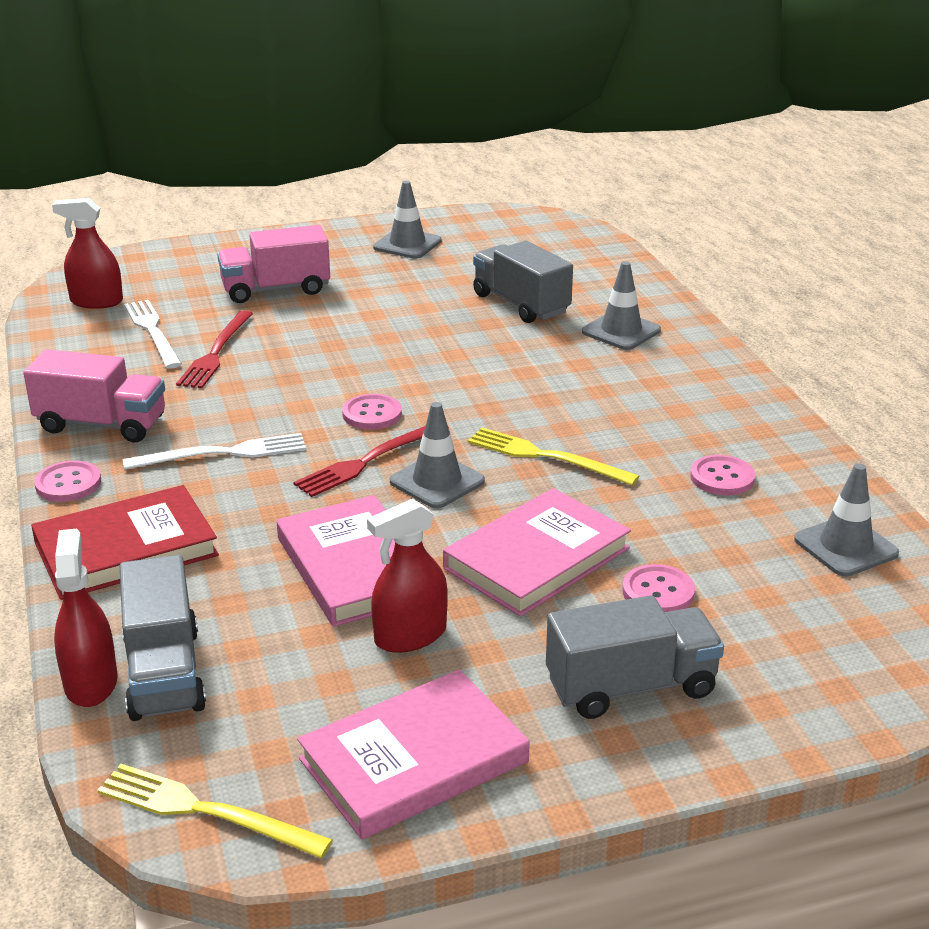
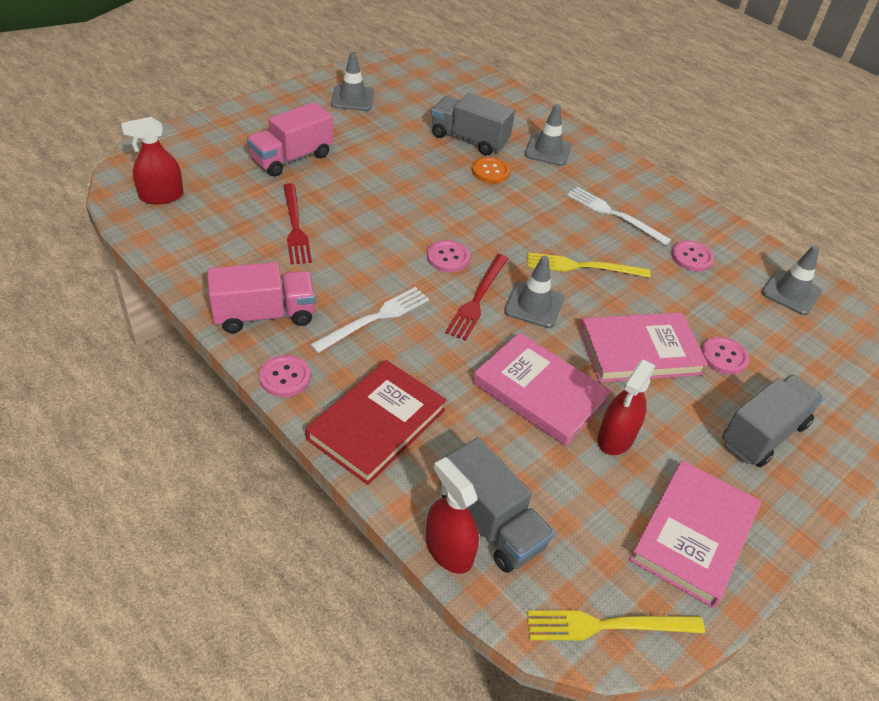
camera: 30 degrees left, 15 degrees up
(152, 332) = (231, 217): white fork -> white fork (614, 215)
(517, 340) = (490, 171): none -> orange button
(536, 558) = (639, 351): pink book -> pink book turned 60 degrees clockwise

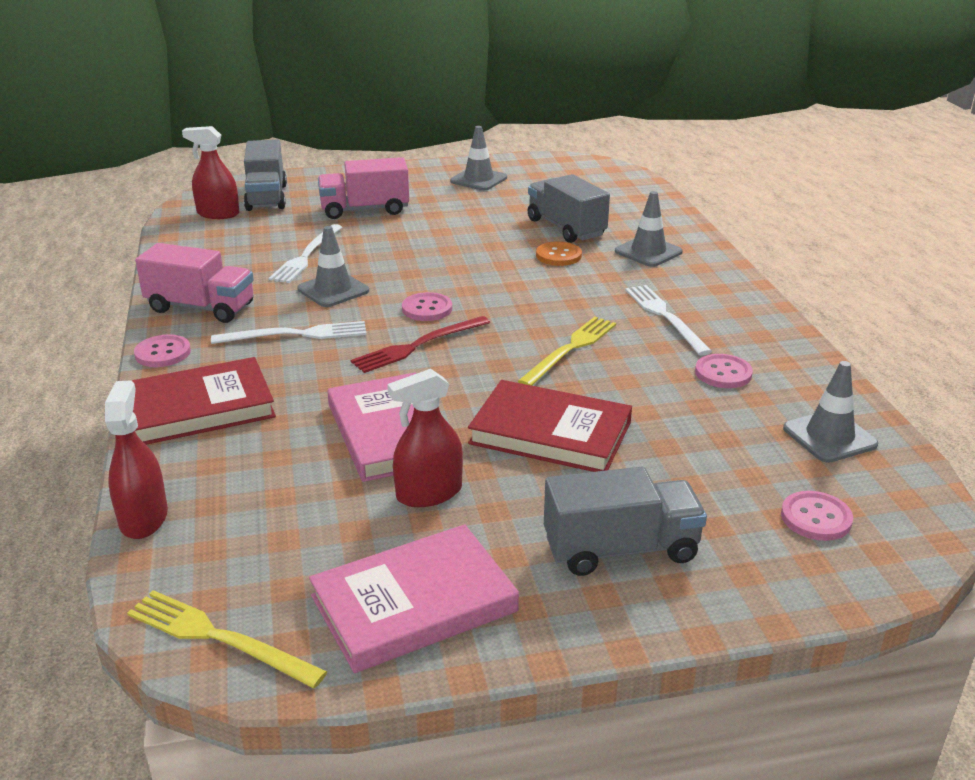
camera: 35 degrees right, 15 degrees down
(295, 226) = (306, 256): red fork -> white fork
(490, 523) = (208, 513): grey truck -> grey truck (266, 197)
(534, 305) = (473, 365): grey traffic cone -> grey traffic cone (333, 290)
(582, 267) = (570, 349): yellow fork -> yellow fork turned 90 degrees clockwise
(639, 351) = (550, 433): pink book -> red book
(724, 357) = (655, 467): pink button -> pink button (816, 518)

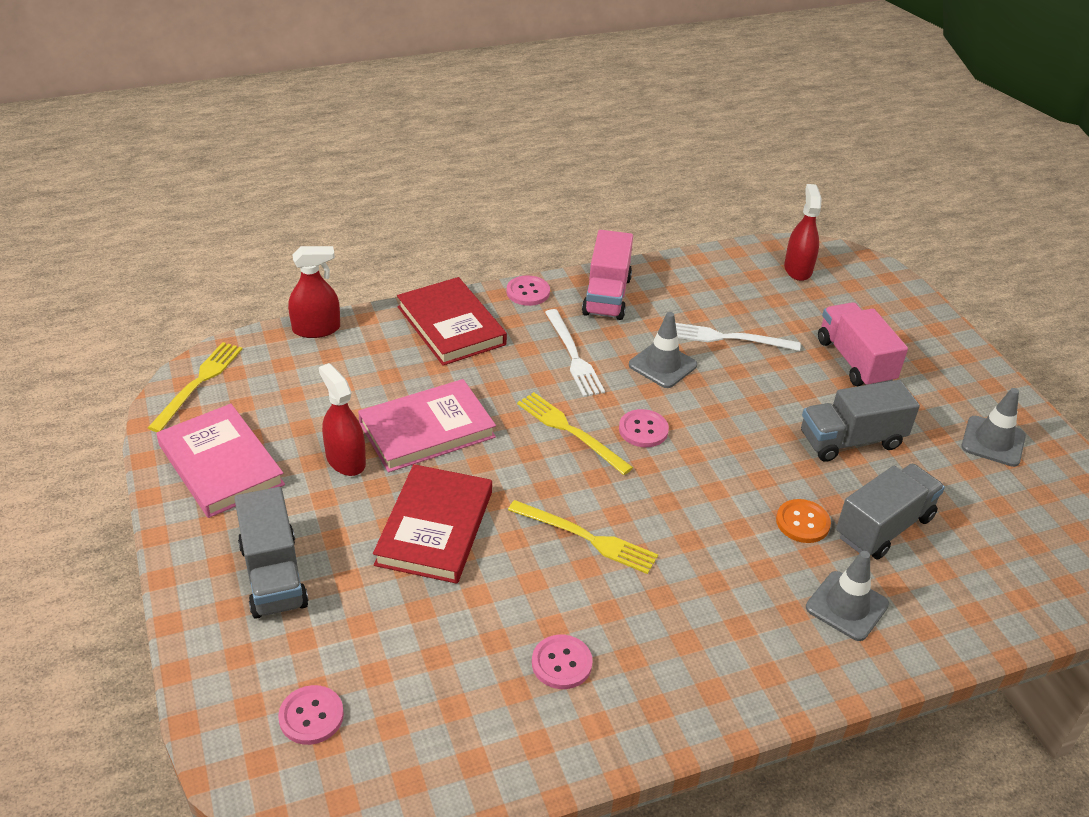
camera: 80 degrees right, 10 degrees up
(266, 197) = (852, 291): grey truck -> grey truck (851, 440)
(418, 346) = (570, 431): red fork -> yellow fork
(665, 317) = (677, 617): white fork -> none
(829, 437) = (447, 747): grey traffic cone -> none

